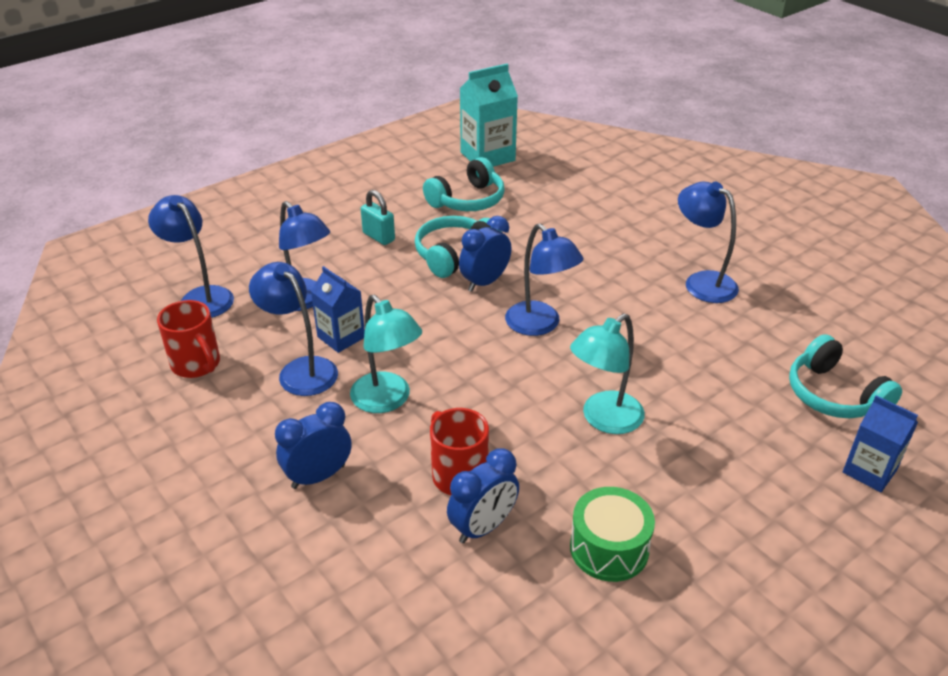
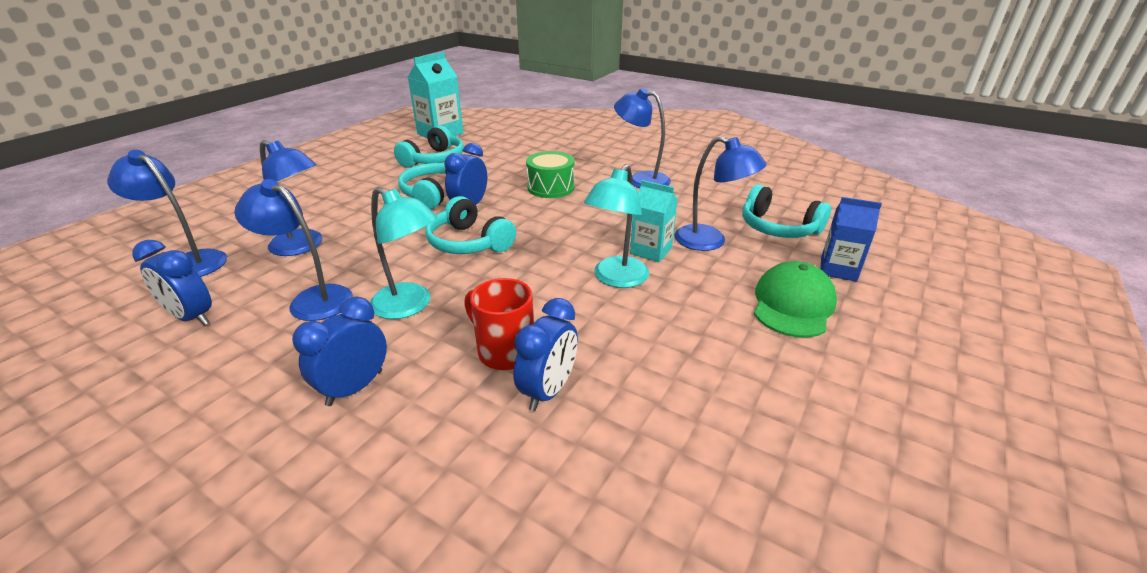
camera: 20 degrees left, 5 degrees down
(197, 365) = (192, 317): red mug -> blue clock
(341, 337) = (348, 266): blue carton -> none
(379, 237) = (364, 192): turquoise padlock -> none
(468, 334) = (469, 242): none -> turquoise headphones
(540, 325) = (529, 226): blue lamp -> blue lamp (710, 241)
(609, 548) = (676, 377): green drum -> green drum (550, 187)
(660, 392) = (651, 251): none -> turquoise carton
(783, 501) = (793, 304): none -> green cap

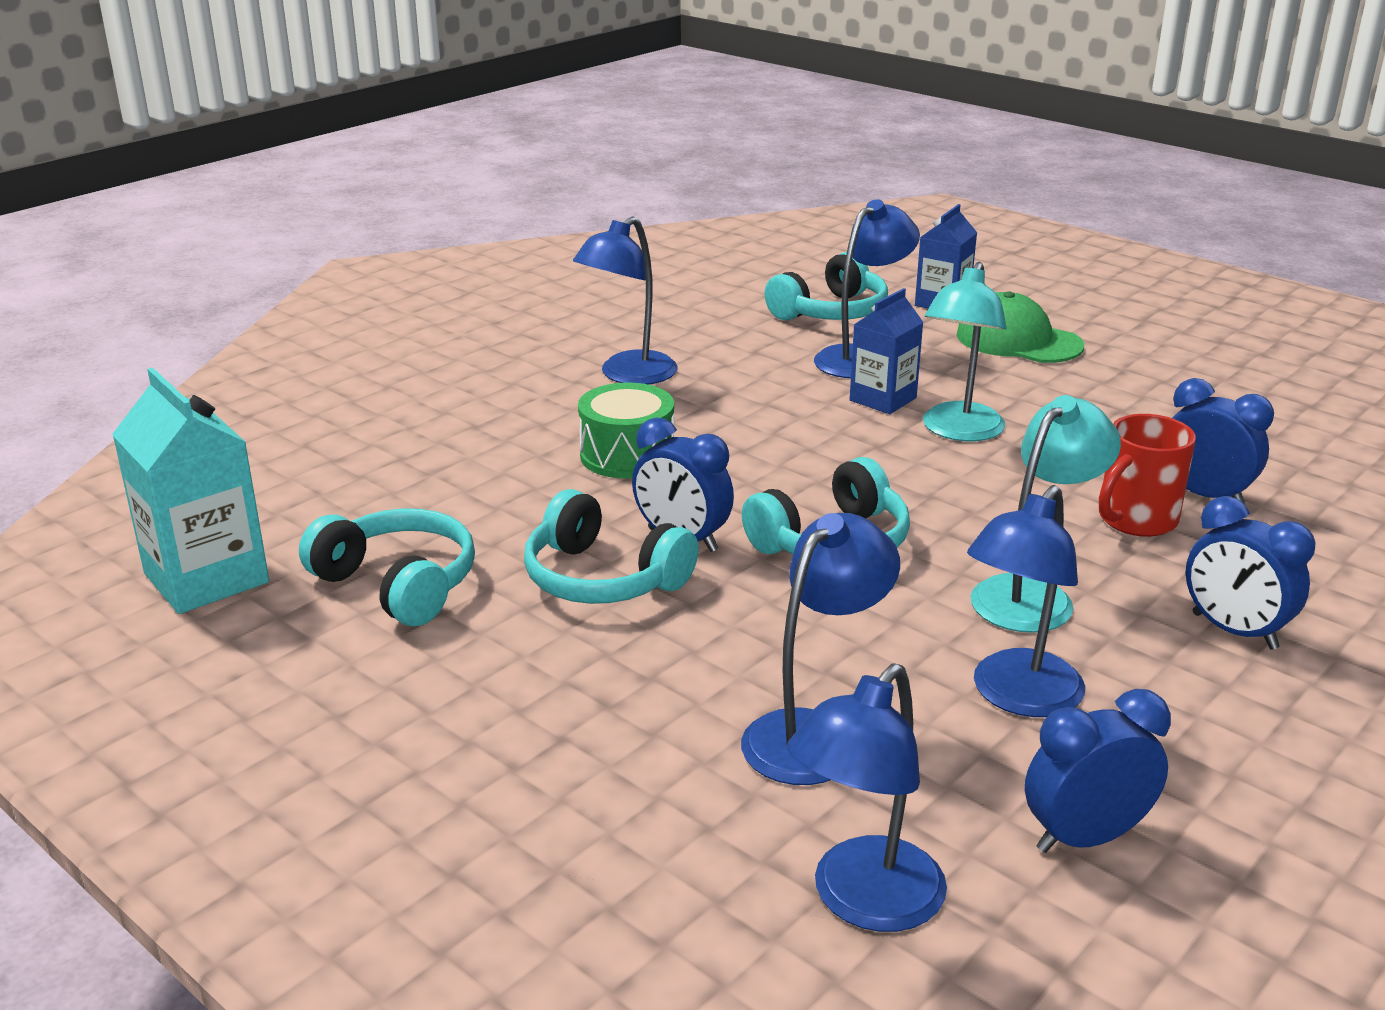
camera: 80 degrees left, 5 degrees down
(192, 317) = (1085, 838): blue clock -> blue clock turned 150 degrees counterclockwise
(616, 279) = (959, 431): turquoise lamp -> turquoise lamp turned 75 degrees clockwise
(651, 251) = (883, 399): turquoise carton -> blue carton

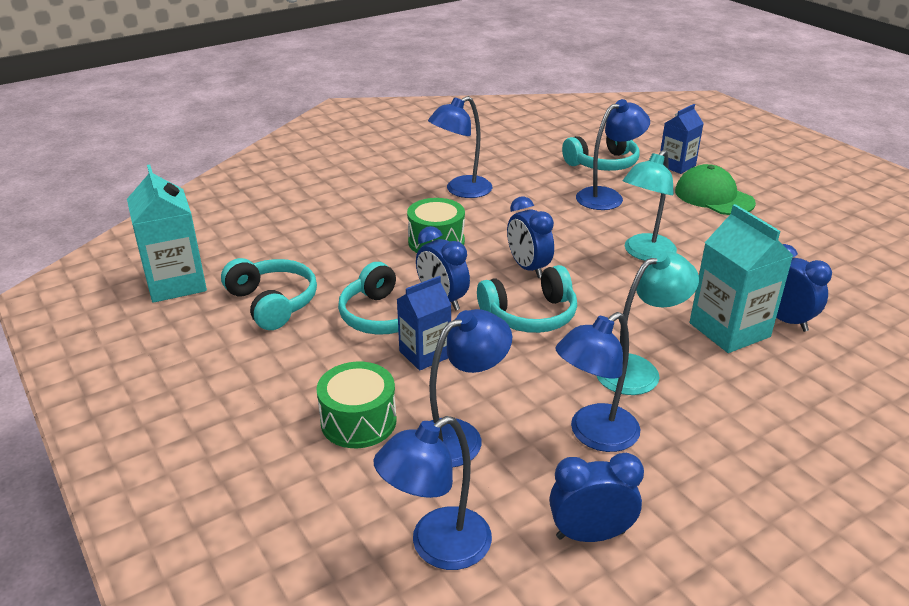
camera: 15 degrees right, 5 degrees up
(639, 740) = (358, 421): none -> green drum
(883, 399) = (607, 226): blue carton -> blue carton (425, 354)
(1135, 520) = (729, 330): red mug -> turquoise carton
(1234, 631) = (757, 416): blue clock -> blue clock (528, 268)

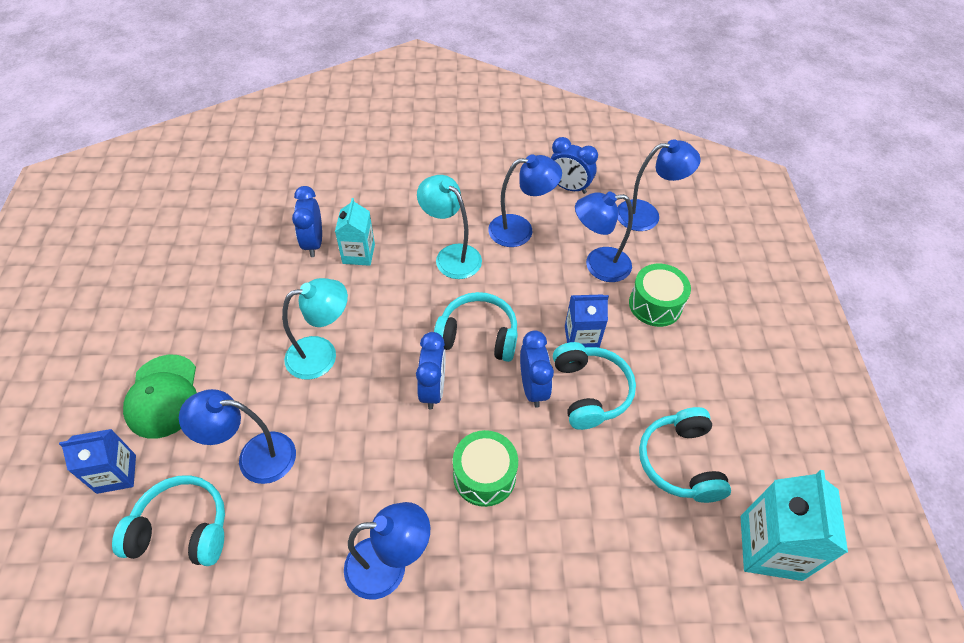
camera: 150 degrees left, 20 degrees up
(638, 370) = (451, 256): turquoise lamp -> turquoise lamp turned 45 degrees clockwise
(729, 330) = (358, 254): turquoise carton -> turquoise carton, size x0.65

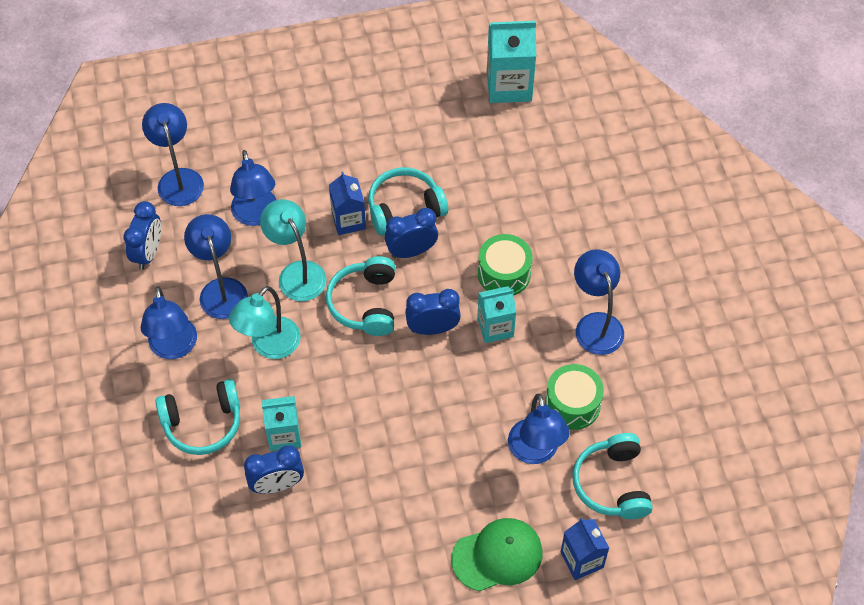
camera: 100 degrees left, 5 degrees up
(322, 354) = (417, 431): turquoise lamp -> turquoise lamp (297, 273)
(417, 451) = (495, 327): none -> turquoise carton
(468, 194) = (174, 348): none -> blue lamp
(655, 304) = (297, 166): green drum -> green drum (572, 404)
(680, 462) = (455, 141): turquoise headphones -> turquoise headphones (203, 423)

